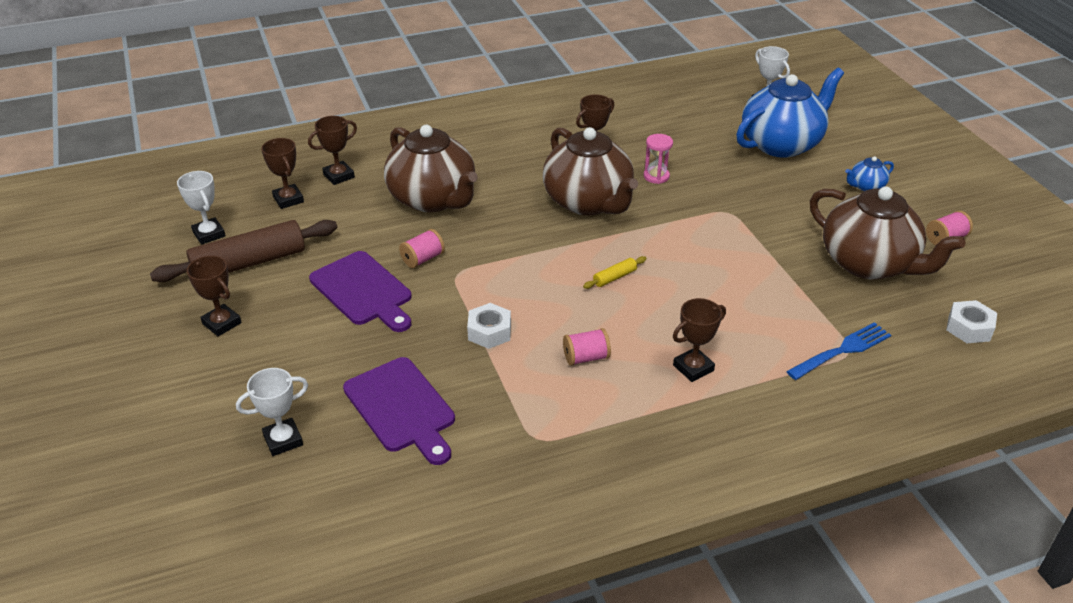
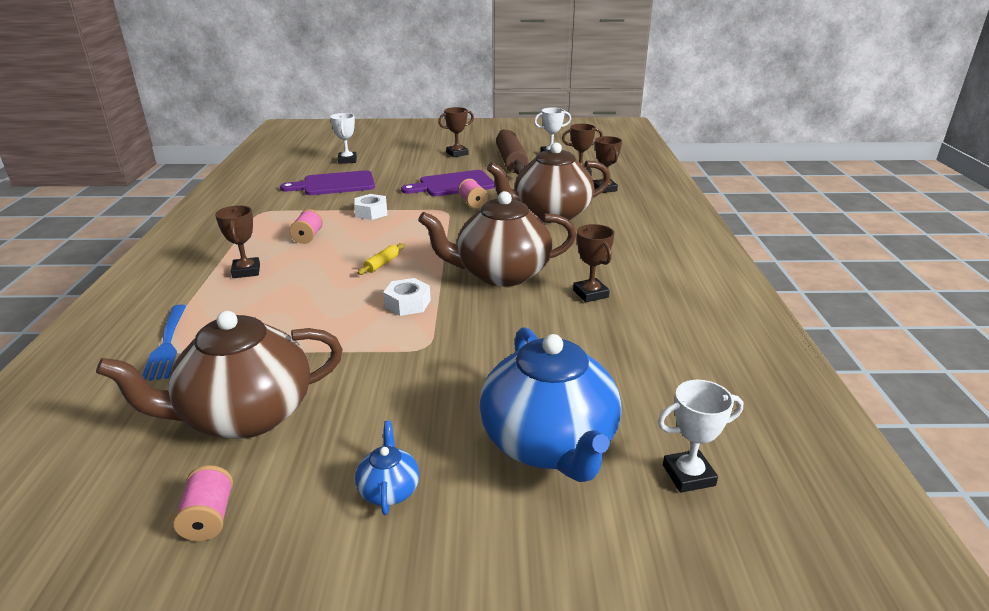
camera: 110 degrees right, 10 degrees down
(614, 277) = (382, 264): yellow rolling pin -> yellow rolling pin turned 45 degrees clockwise
(656, 176) = (524, 320): pink hourglass -> none
(969, 328) = (72, 446): white nut -> white nut (407, 303)

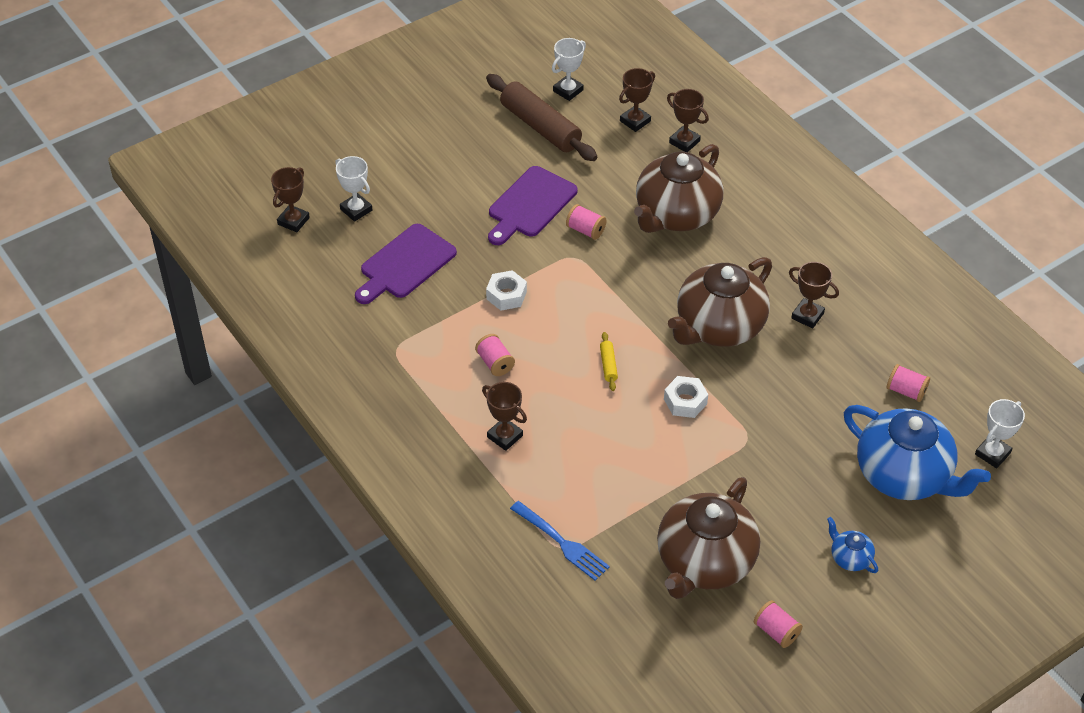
camera: 35 degrees left, 20 degrees up
(457, 153) = (464, 136): brown trophy -> brown trophy (293, 221)
(633, 377) = (906, 391): none -> pink spool

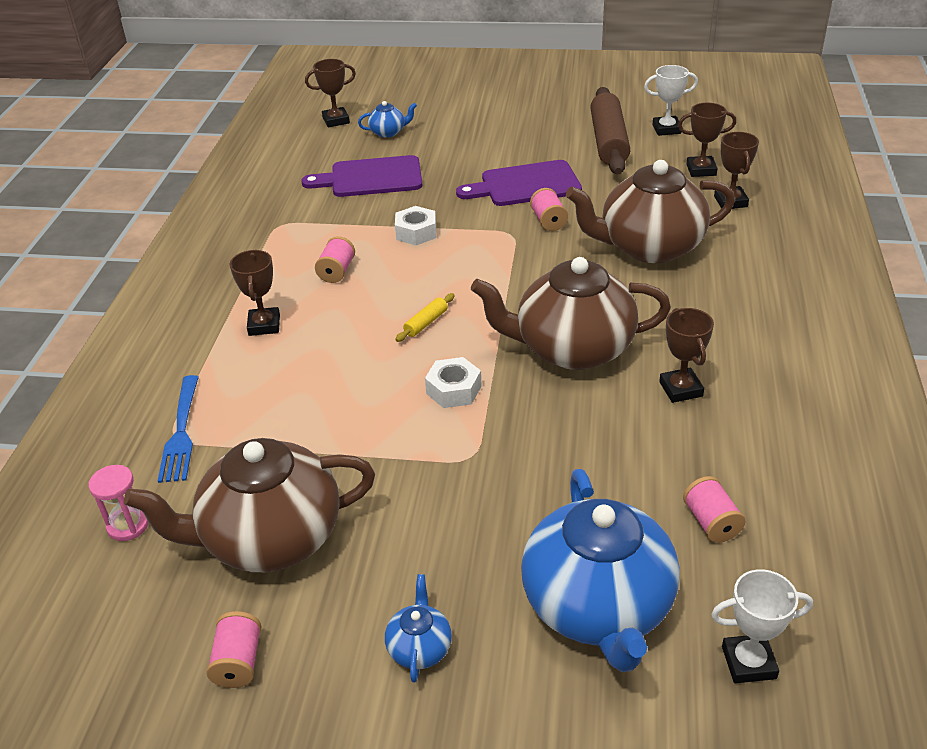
camera: 45 degrees right, 10 degrees down
(356, 210) = (388, 132): white trophy -> blue teapot
(616, 615) = (128, 525): none -> pink hourglass

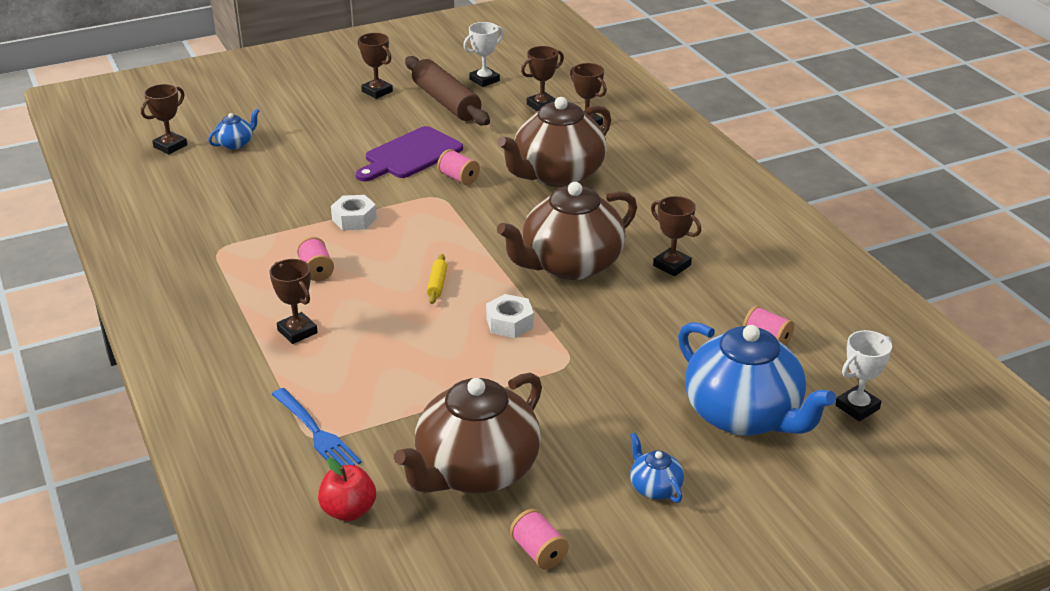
camera: 35 degrees left, 5 degrees down
(128, 525) = (348, 511): pink hourglass -> red apple
(371, 178) = (262, 186): purple cutting board -> none
(554, 115) = (377, 91): none -> brown trophy

